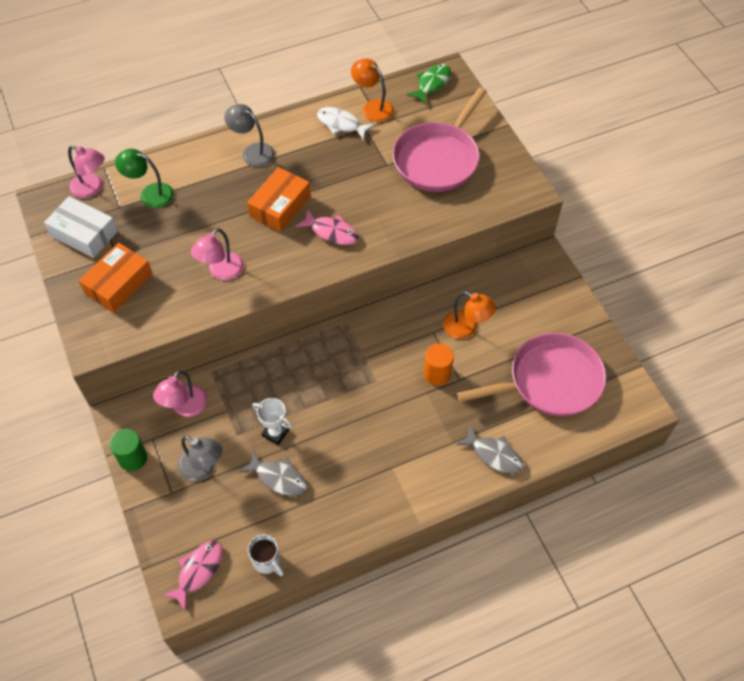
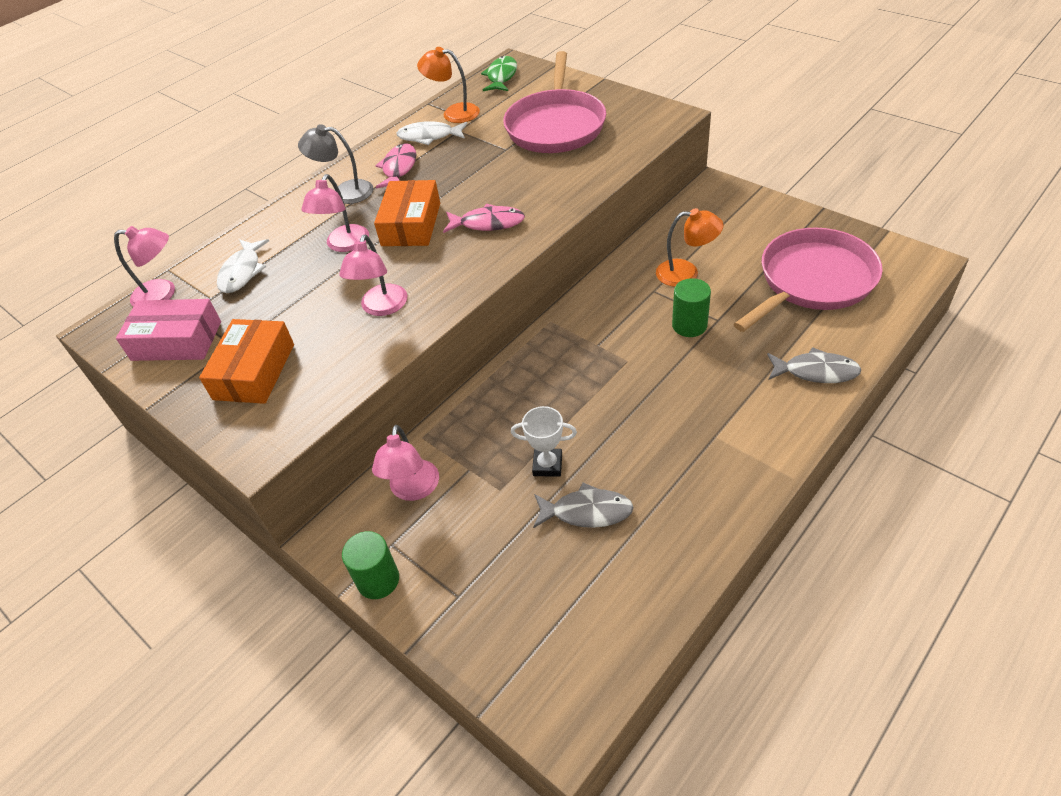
camera: 20 degrees left, 10 degrees down
(84, 234) = (176, 341): white box -> pink box
(150, 194) = (242, 272): green lamp -> white fish
(198, 571) = (559, 676): pink fish -> pink fish (399, 168)
(203, 468) = (482, 547): grey lamp -> none
(226, 203) = (344, 245): none -> pink lamp
(267, 562) = (643, 616): white mug -> none
(437, 374) = (689, 325): orange cylinder -> green cylinder

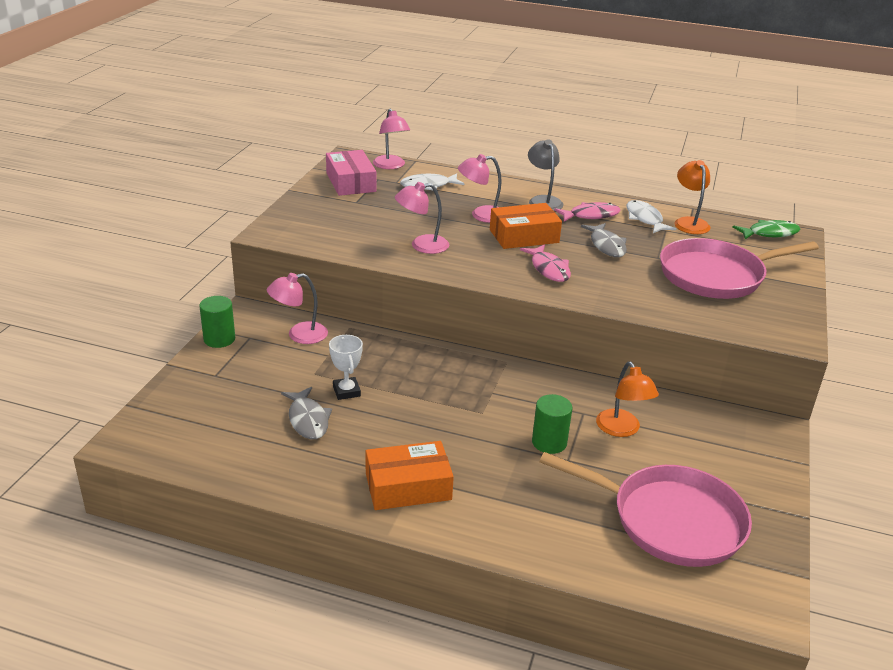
camera: 60 degrees right, 15 degrees down
(254, 371) = (335, 215): orange box -> orange box (408, 486)
(816, 371) = (532, 536): grey fish -> grey fish (606, 245)

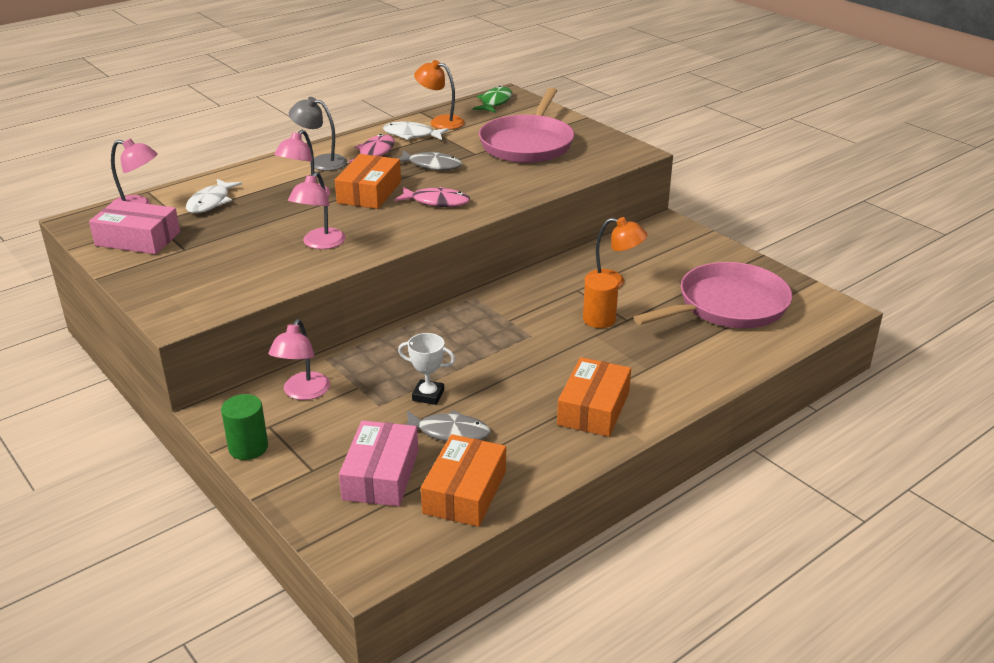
camera: 55 degrees left, 0 degrees up
(231, 407) = (381, 475): none -> pink box
(240, 456) = (465, 492): none -> orange box
(549, 442) = (599, 319): green cylinder -> orange cylinder

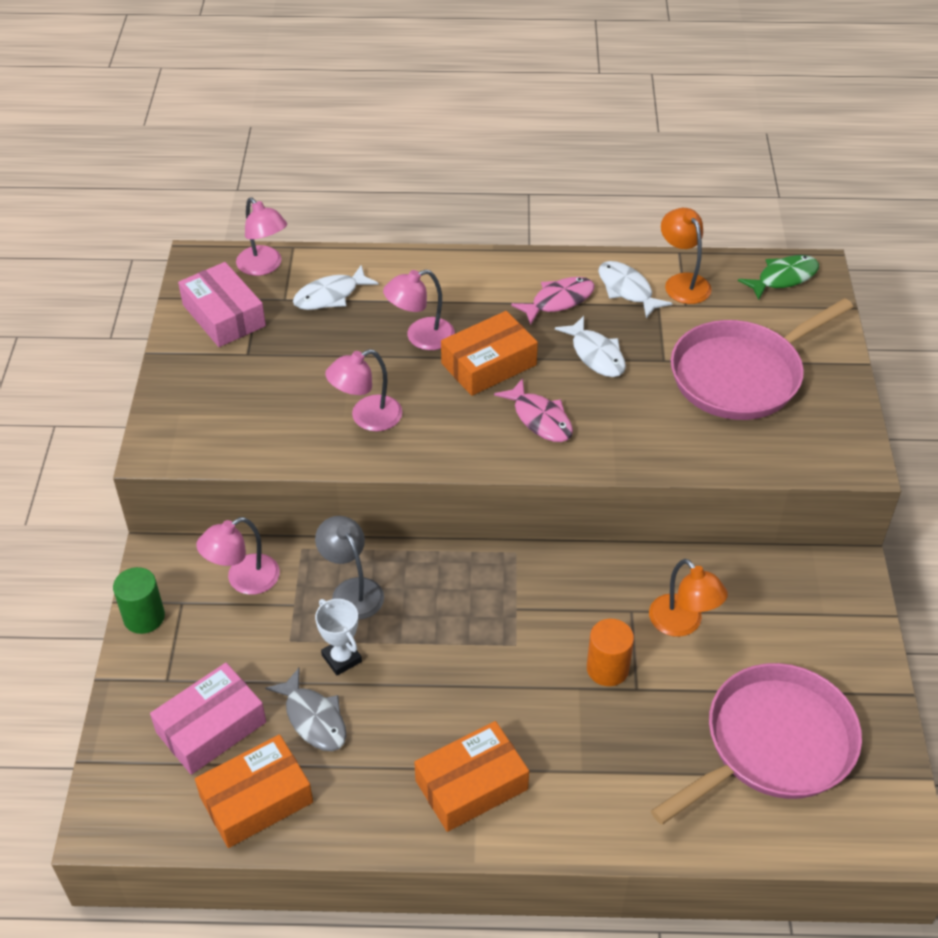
camera: 40 degrees right, 15 degrees up
(321, 162) = (489, 287): grey lamp -> grey lamp (352, 590)
(432, 165) = (596, 355): grey fish -> white fish
(728, 305) = (773, 744): pink pan -> pink pan turned 45 degrees counterclockwise

